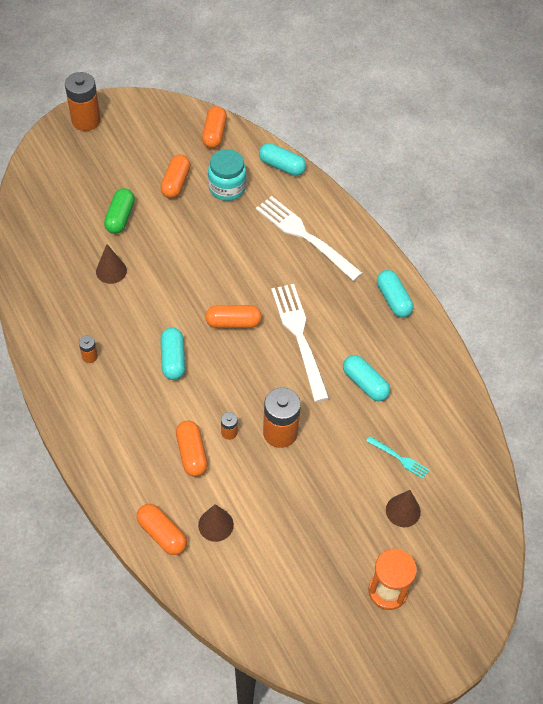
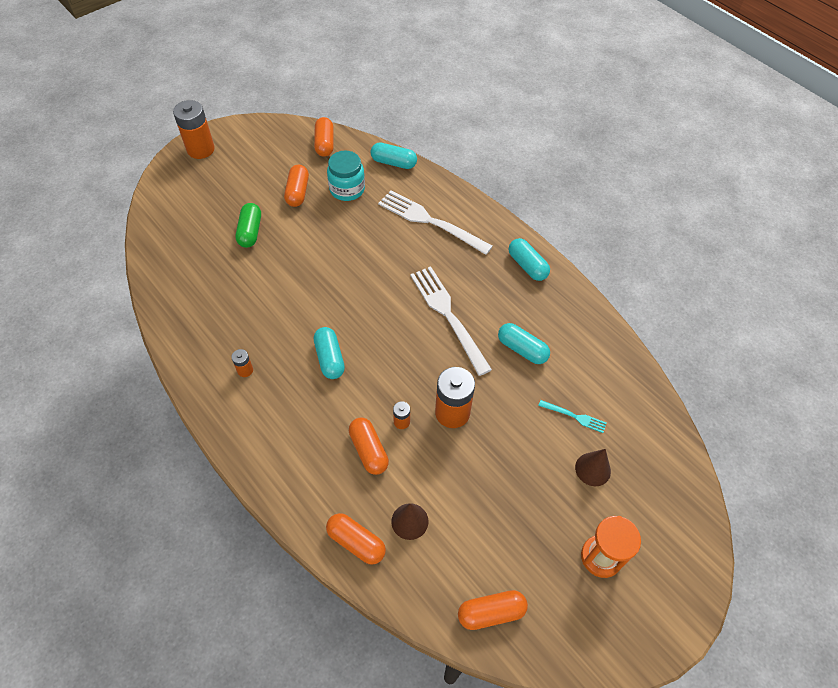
camera: 10 degrees left, 0 degrees up
(111, 271) = (251, 283): brown cone -> none
(233, 322) = (381, 312): orange capsule -> orange capsule (491, 612)

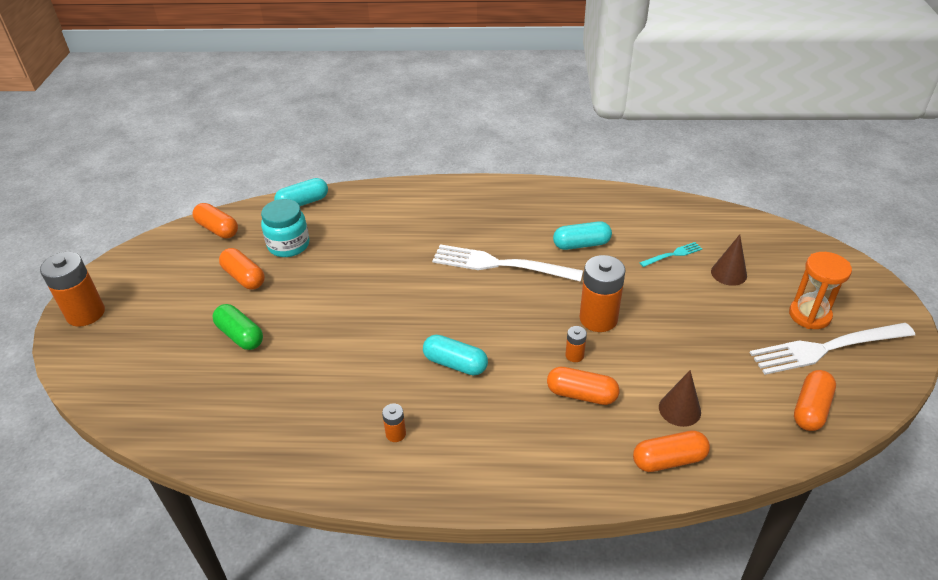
camera: 45 degrees left, 15 degrees down
(430, 221) = (393, 219): white fork -> white fork (826, 348)
(527, 266) = (507, 195): turquoise capsule -> none

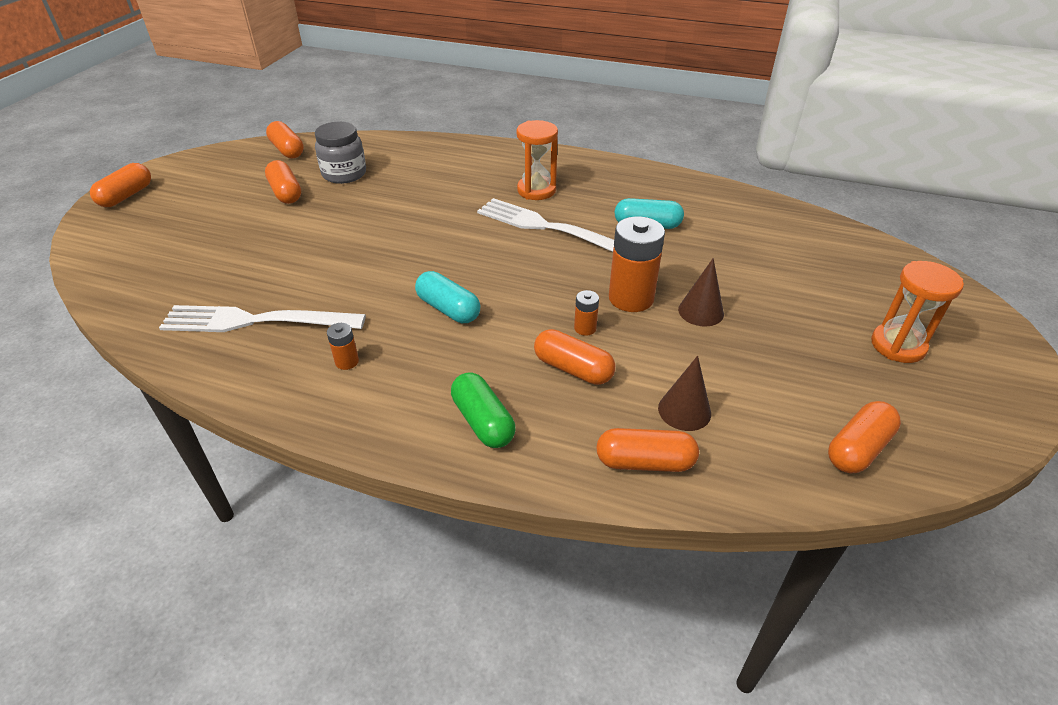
camera: 15 degrees right, 0 degrees up
(86, 313) = (126, 196): orange battery -> orange capsule
(240, 335) = (250, 240): green capsule -> green capsule (483, 421)
(288, 245) = (344, 174): turquoise jar -> grey jar
(303, 202) = (379, 142): turquoise capsule -> none
(473, 228) = (536, 190): none -> orange hourglass
(673, 254) = (750, 253): turquoise fork -> none
(728, 273) = (810, 283): brown cone -> brown cone (701, 311)
(826, 348) = (906, 386): white fork -> white fork (255, 321)

